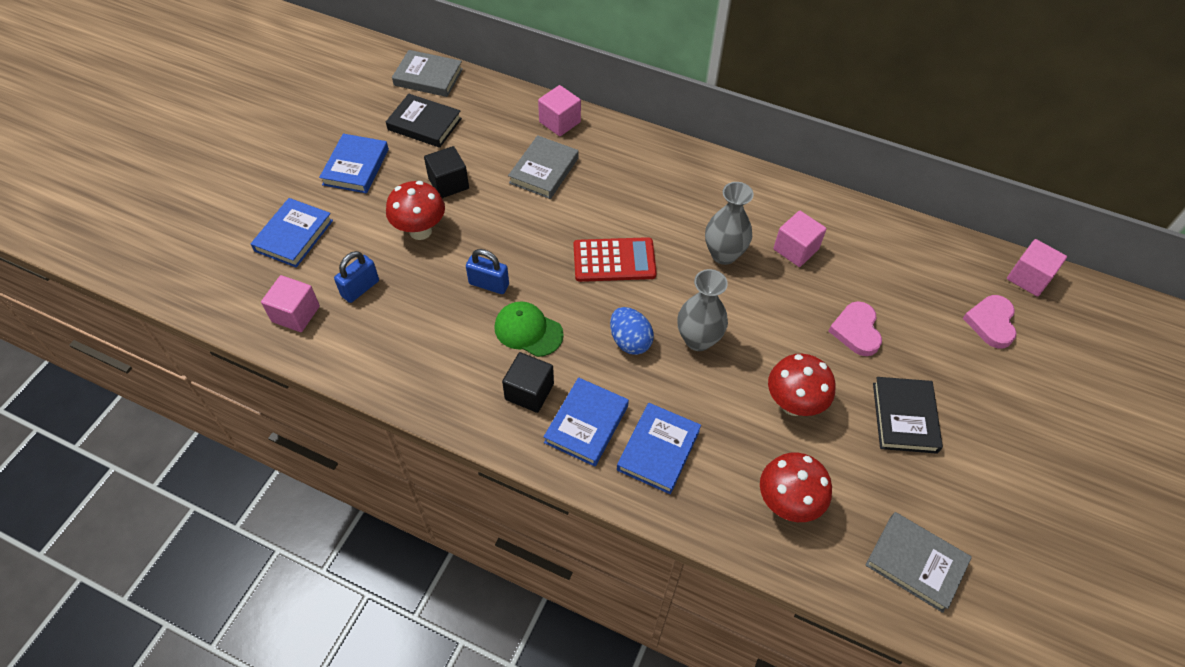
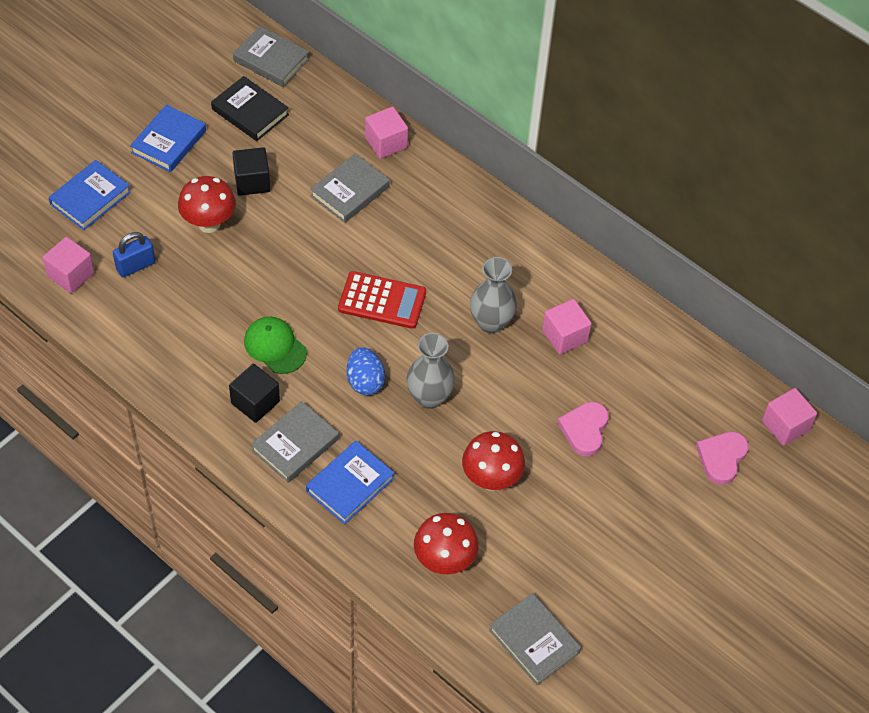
camera: 15 degrees right, 0 degrees up
(489, 284) = (255, 293): blue padlock -> none
(586, 424) = (295, 445): blue book -> grey book
(904, 417) = (589, 520): black book -> none

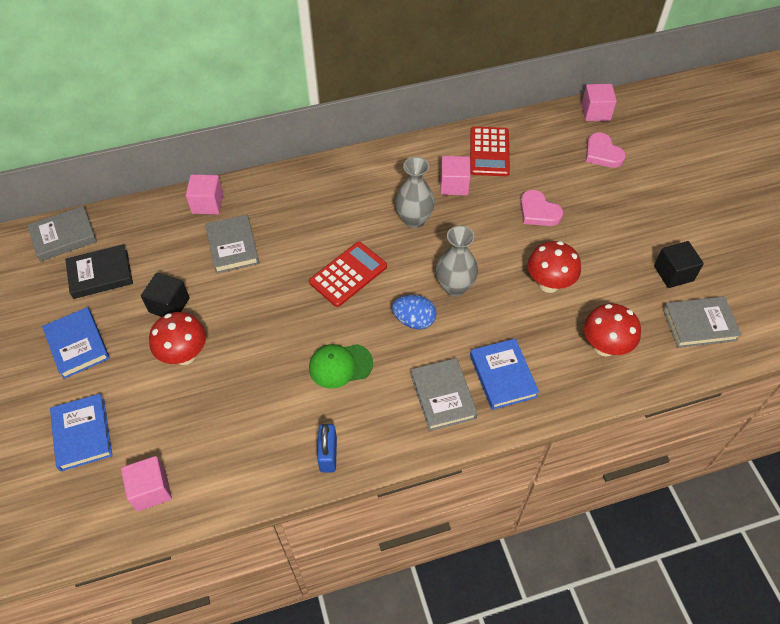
camera: 55 degrees left, 0 degrees up
(135, 266) = (183, 431): blue padlock -> blue padlock (328, 454)
(255, 402) = (384, 405): black cube -> black cube (673, 273)
(638, 347) = (489, 152): none -> red calculator

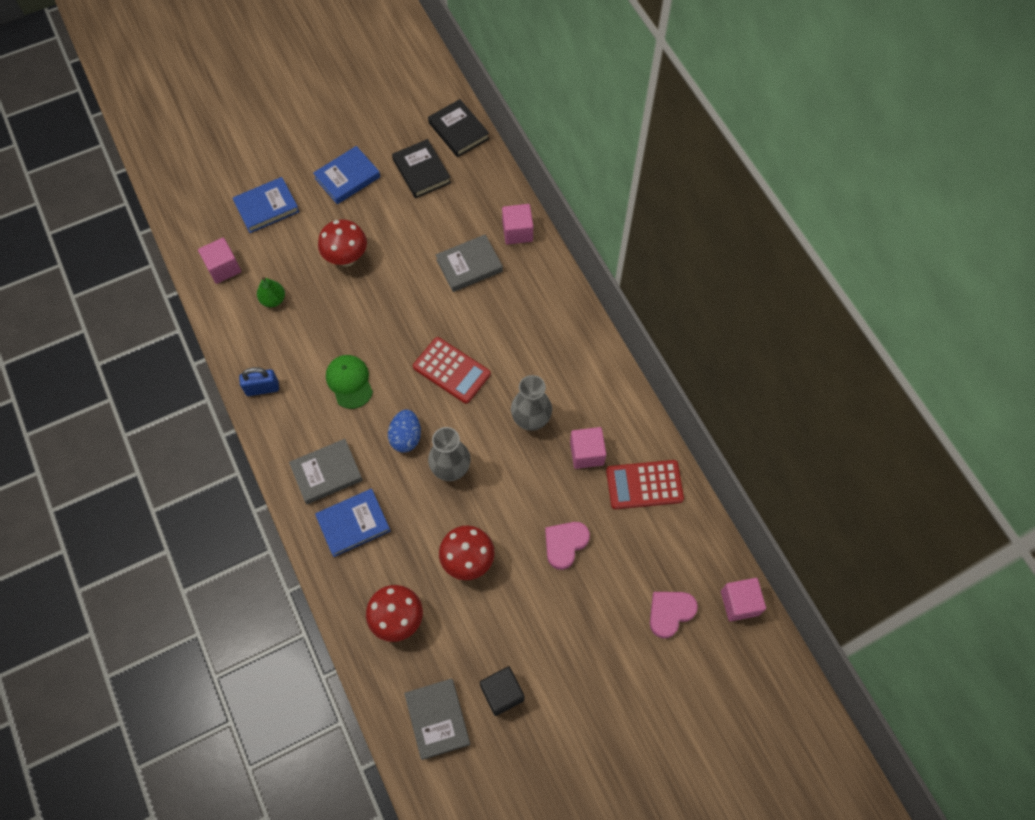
camera: 80 degrees right, 10 degrees up
(64, 236) = (458, 131): grey book -> black book
(169, 305) = (396, 232): black cube -> none
(215, 435) = (273, 300): none -> green pear

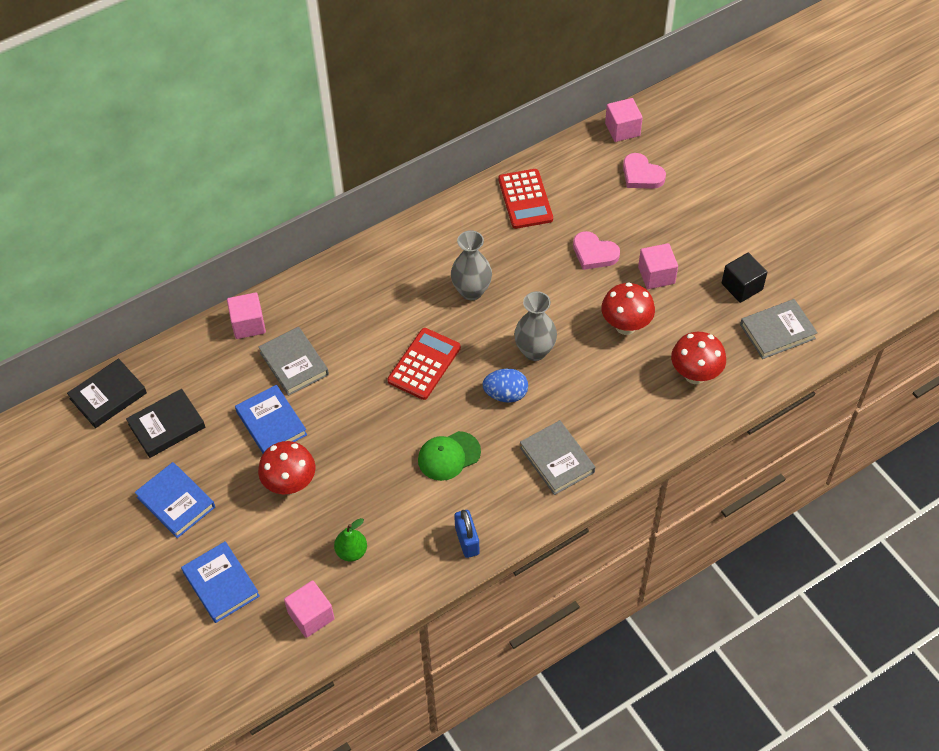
camera: 95 degrees left, 10 degrees down
(353, 524) = (607, 427): blue book -> blue book (271, 423)
(586, 453) = (500, 244): pink cube -> pink cube (656, 275)

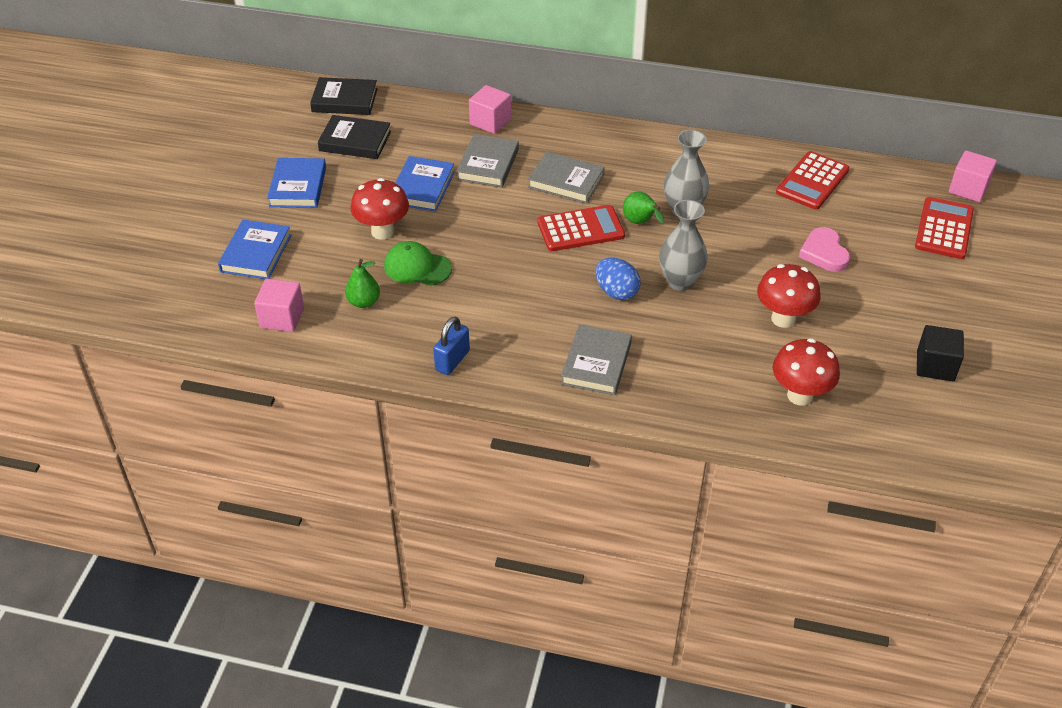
camera: 45 degrees right, 10 degrees down
(449, 456) = (516, 298): green cap -> green cap (417, 267)
(456, 325) = (640, 222): none -> green pear
(641, 175) = (944, 229): pink heart -> red calculator
(656, 275) = (861, 304): pink cube -> none
(777, 331) = (926, 421): grey book -> grey book (566, 181)

